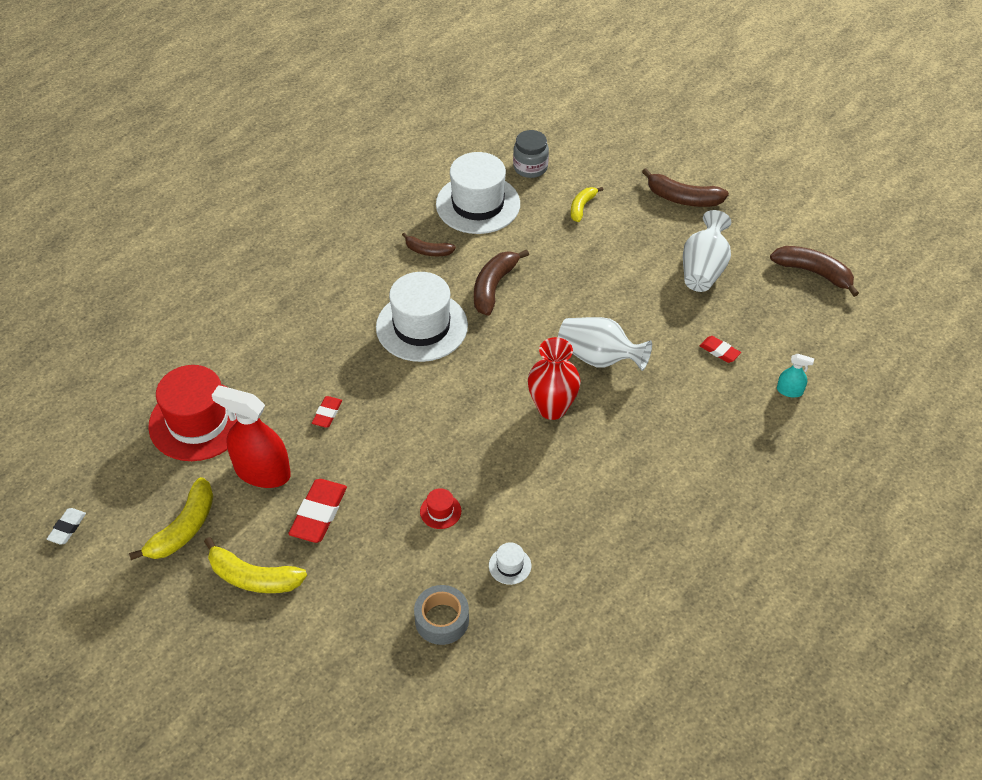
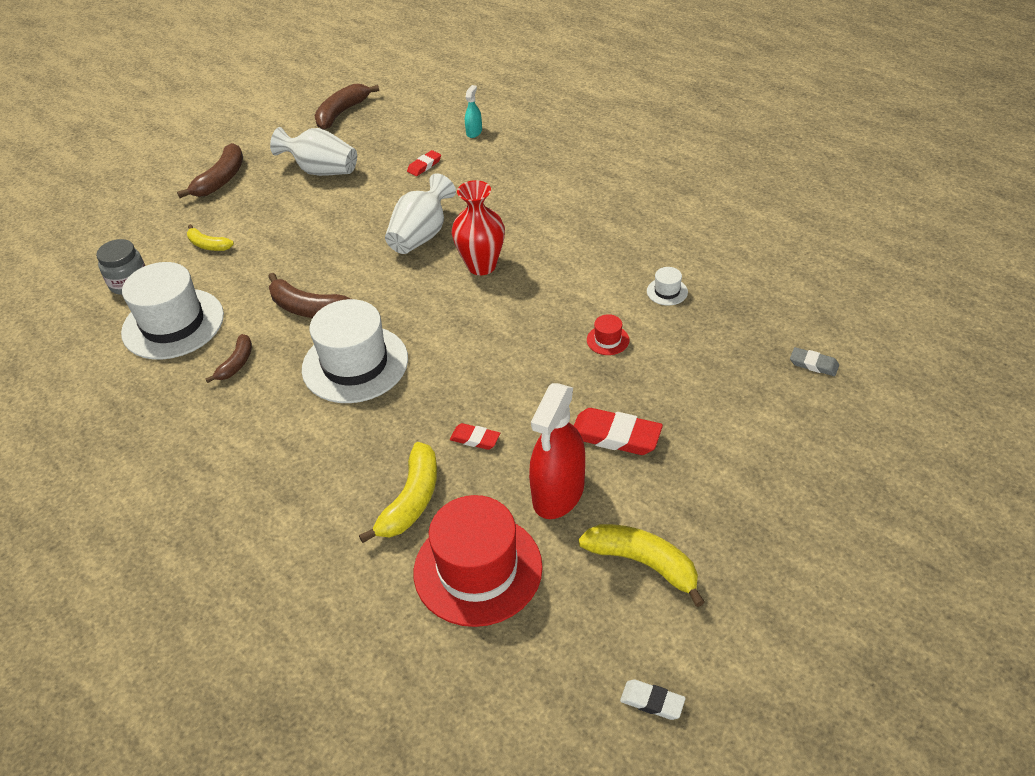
camera: 85 degrees left, 5 degrees down
(253, 577) = (704, 486): yellow banana -> yellow banana (411, 500)
(394, 689) = (813, 364): none -> grey eraser
(442, 620) = (732, 335): grey tape -> none

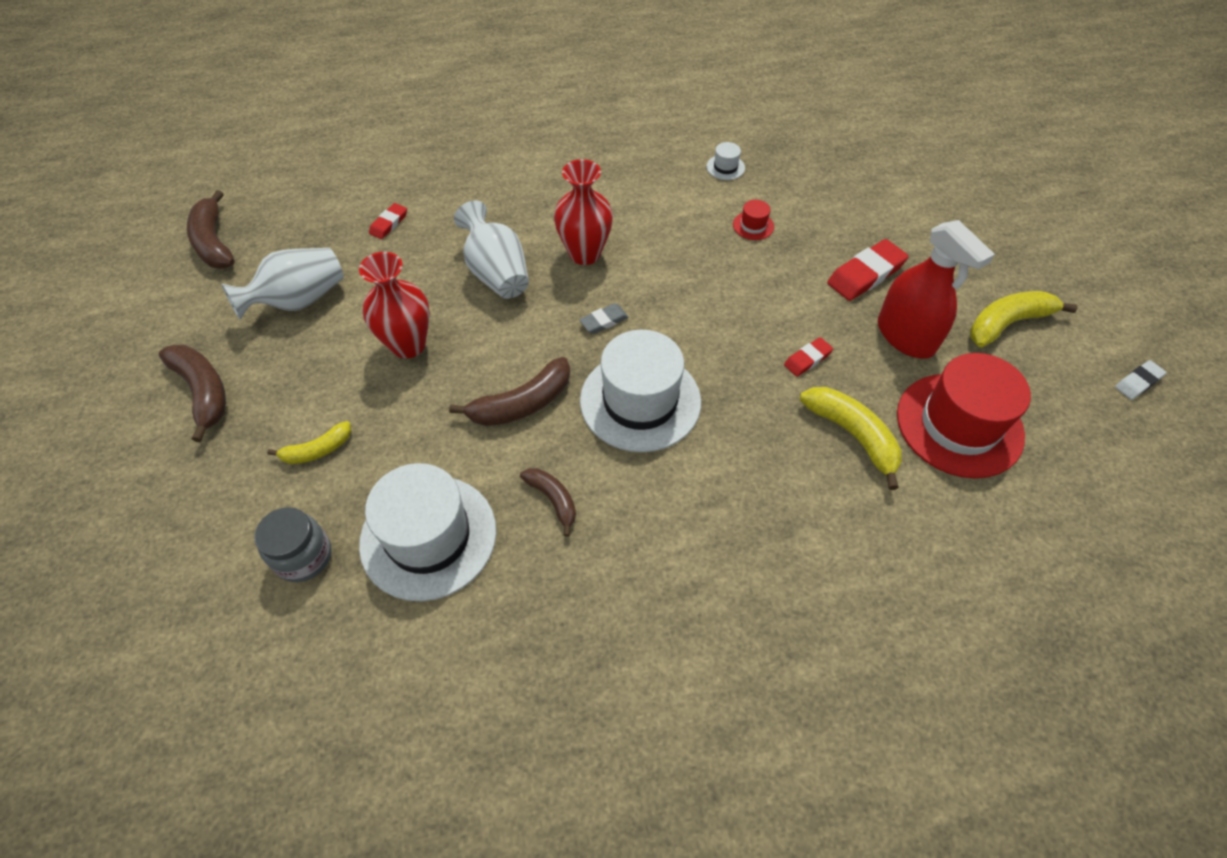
camera: 60 degrees left, 10 degrees up
(320, 233) = (408, 345): none -> red vase
(424, 165) = (389, 223): red eraser -> red eraser turned 45 degrees clockwise
(474, 132) = (378, 168): turquoise spray bottle -> none
(813, 364) = (867, 141): grey eraser -> grey eraser (604, 321)

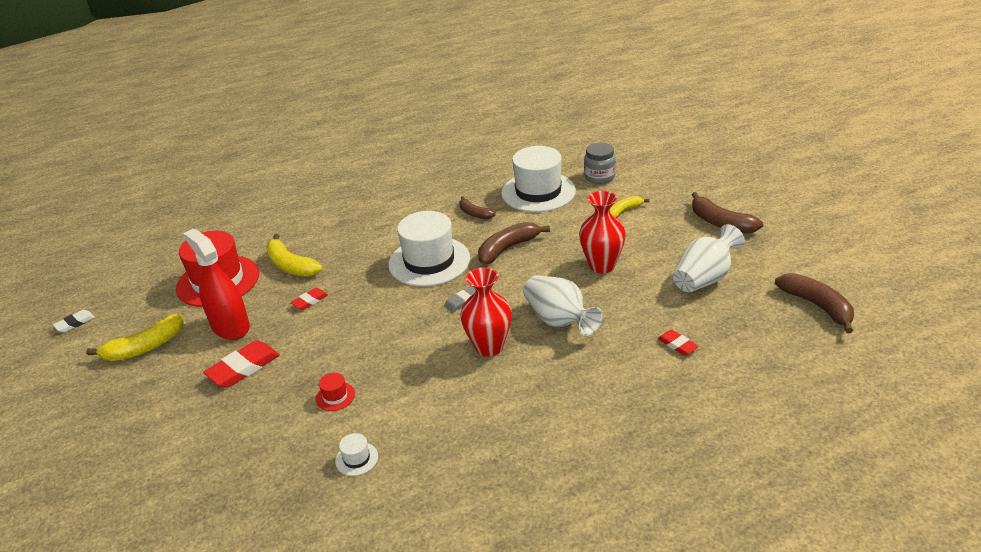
camera: 175 degrees right, 20 degrees down
(389, 223) = (677, 345): red eraser -> red eraser turned 60 degrees counterclockwise

